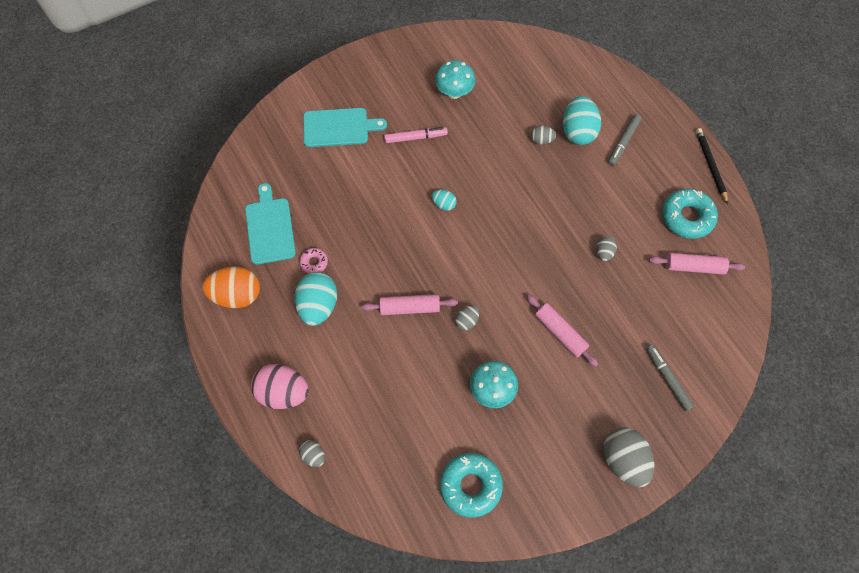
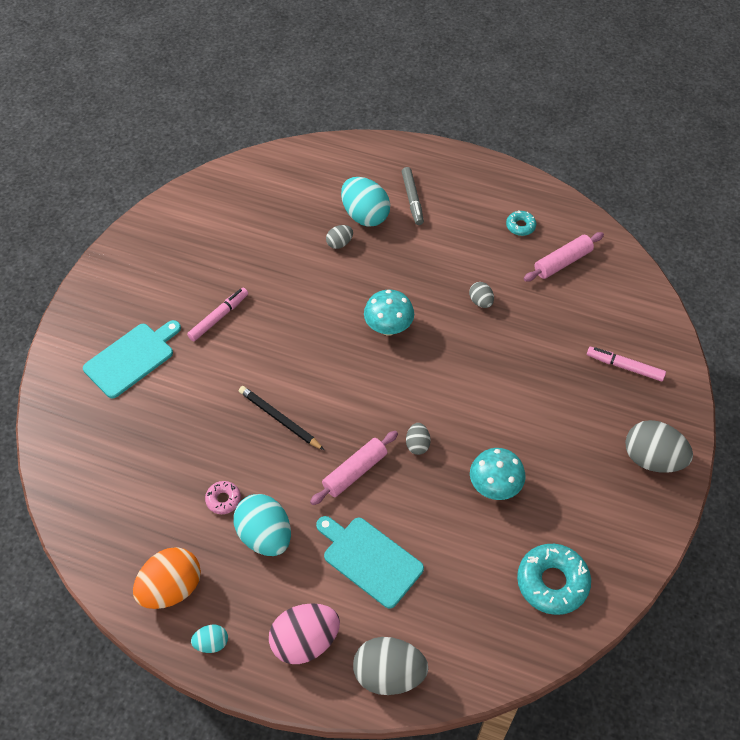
camera: 40 degrees left, 10 degrees down
(270, 228) = (146, 500): turquoise cutting board -> turquoise cutting board (369, 559)
(313, 455) = (389, 674): grey egg -> grey egg, size x1.99
(443, 204) = (301, 358): turquoise egg -> turquoise egg (211, 643)
(454, 92) = (219, 253): turquoise mushroom -> turquoise mushroom (388, 328)
(560, 333) = (506, 394): pink rolling pin -> none
(667, 378) = (624, 367): grey marker -> pink marker
(687, 217) = (520, 226): turquoise donut -> turquoise donut, size x0.51
(710, 166) = (501, 172): black pencil -> black pencil (280, 419)

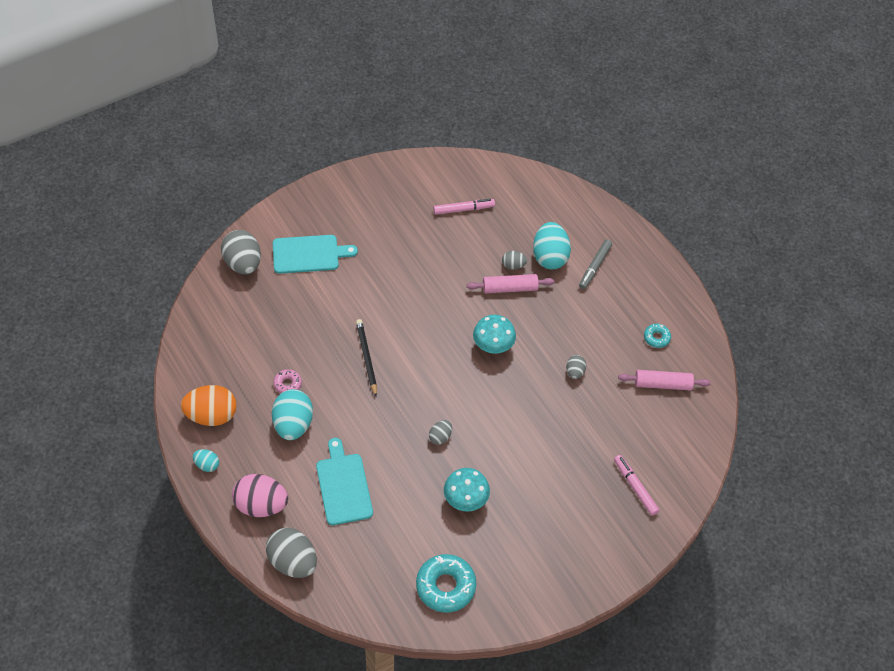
camera: 35 degrees right, 0 degrees up
(218, 317) = (386, 263): pink marker -> pink marker (463, 209)
(355, 472) = (384, 425): pink rolling pin -> pink rolling pin (510, 288)
(652, 459) = (592, 561): grey egg -> grey egg (243, 263)

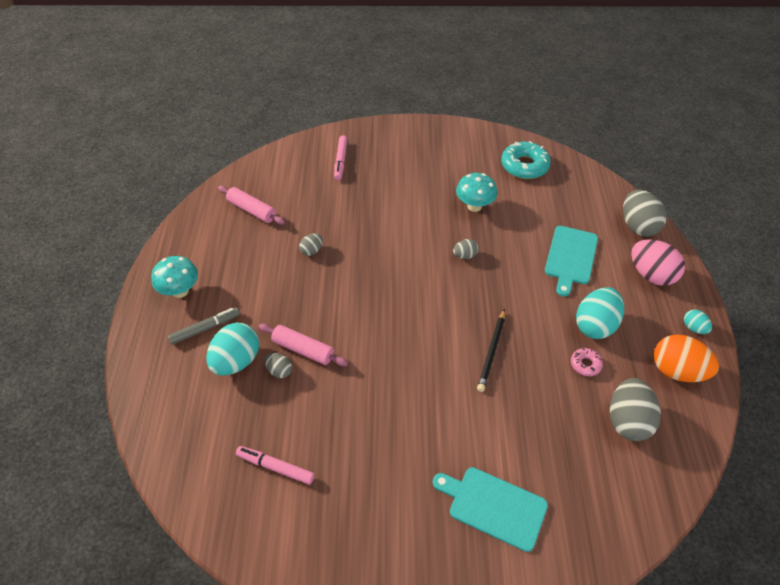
camera: 145 degrees left, 5 degrees down
(243, 263) = (582, 538): grey egg -> grey egg (627, 420)
(493, 346) = (364, 304): turquoise mushroom -> turquoise mushroom (180, 291)
(656, 338) = (219, 243): turquoise donut -> none

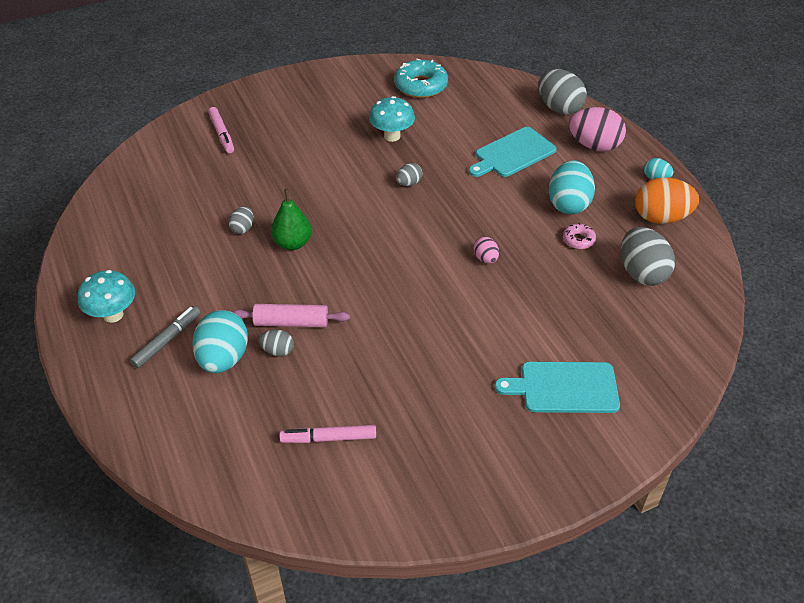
camera: 25 degrees left, 5 degrees down
(252, 210) = (148, 211): pink rolling pin -> none
(342, 278) = (292, 243): none -> green pear
(492, 351) = (485, 259): black pencil -> pink egg
(570, 257) = (512, 154): turquoise cutting board -> turquoise cutting board turned 60 degrees clockwise

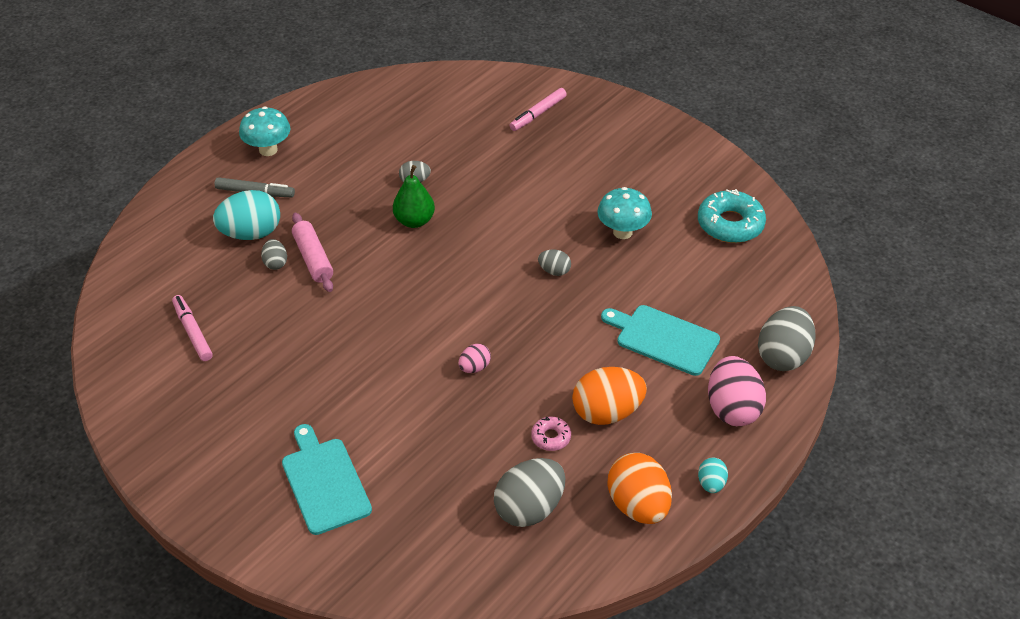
camera: 65 degrees right, 0 degrees up
(568, 204) = (607, 412): turquoise egg -> orange egg

